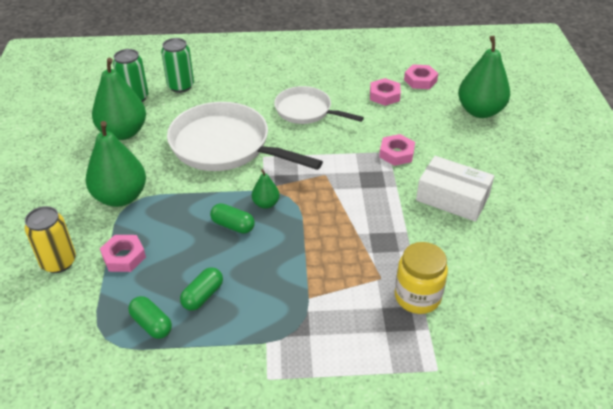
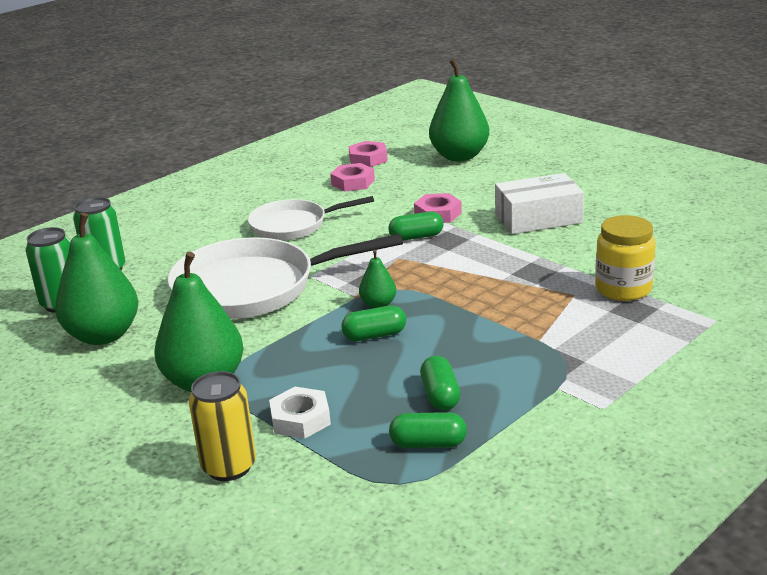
camera: 40 degrees left, 15 degrees down
(124, 257) = (300, 419): pink nut -> white nut
(358, 164) = (416, 237): none -> green capsule

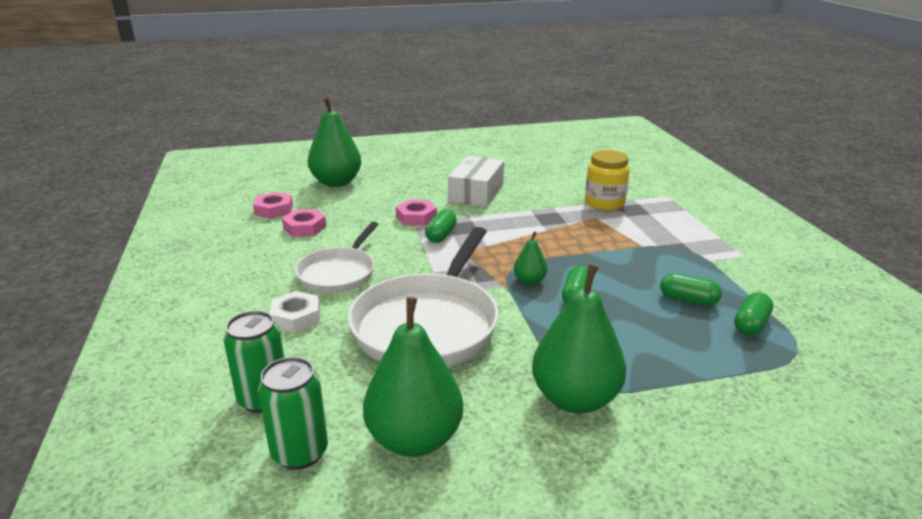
camera: 60 degrees left, 0 degrees up
(229, 467) = (733, 426): yellow can -> none
(300, 419) = (679, 367): white nut -> white nut (296, 317)

